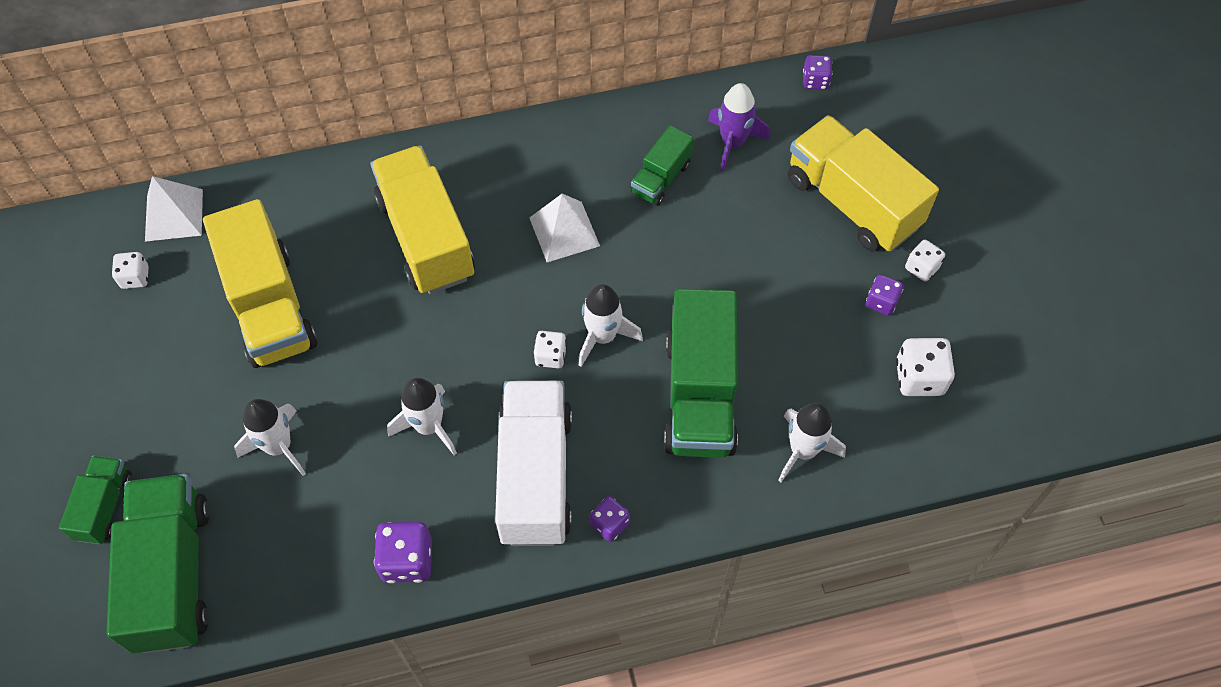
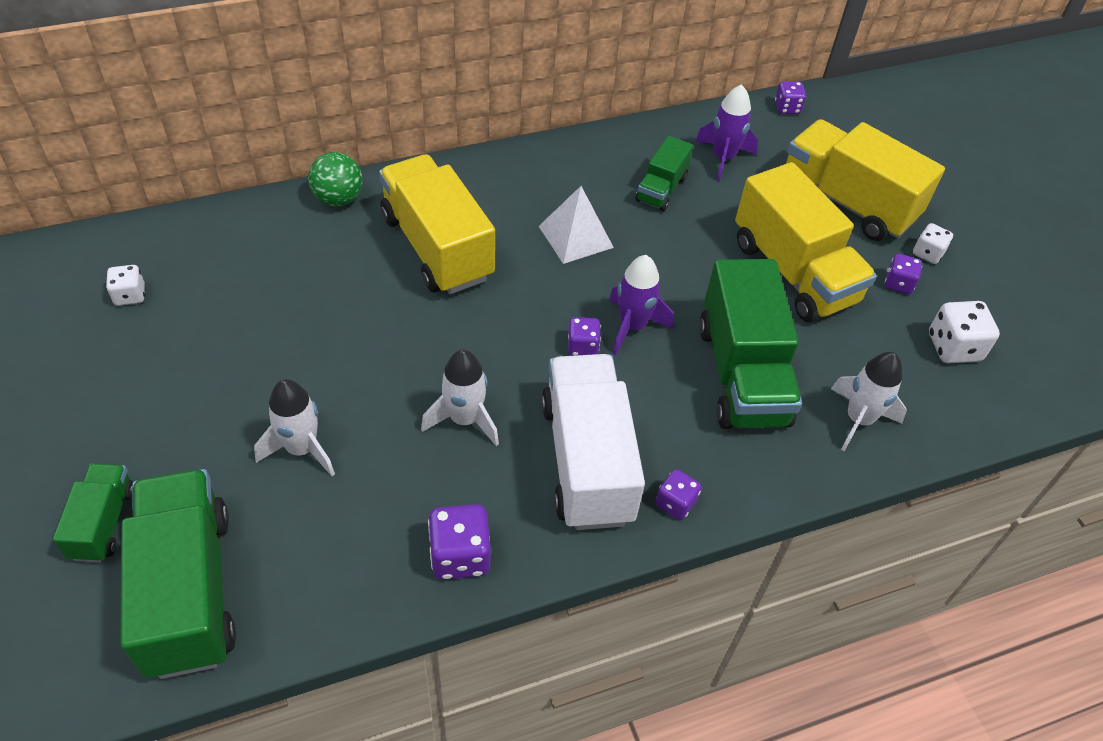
camera: 10 degrees left, 10 degrees down
(174, 215) = (169, 237): white pyramid -> none
(269, 307) = (279, 316): yellow truck -> yellow truck (793, 272)
(337, 177) = (338, 199): none -> green ball
(550, 356) = (582, 347): white dice -> purple dice
(603, 336) = (632, 326): white rocket -> purple rocket

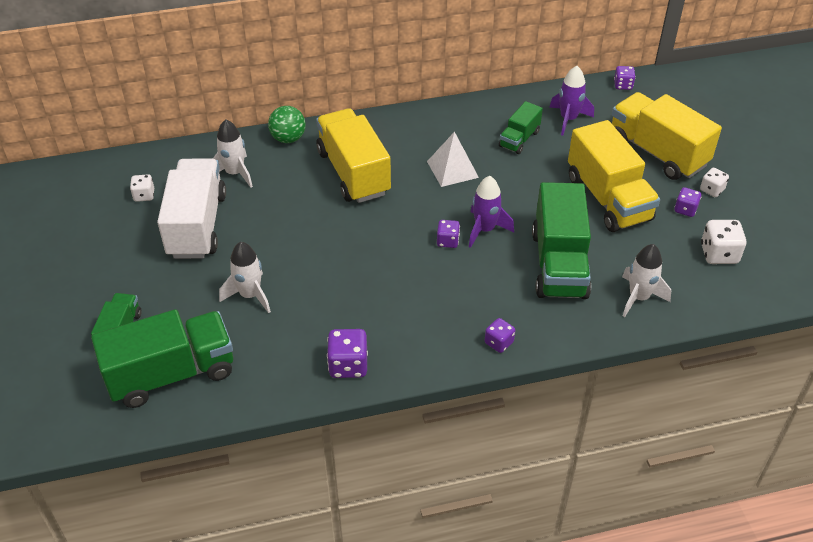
camera: 10 degrees right, 5 degrees down
(189, 590) = (171, 374): green truck -> green truck turned 75 degrees clockwise
(464, 419) = (360, 283): white rocket -> white rocket (235, 173)
(587, 461) = (441, 313): white truck -> white truck (197, 225)

